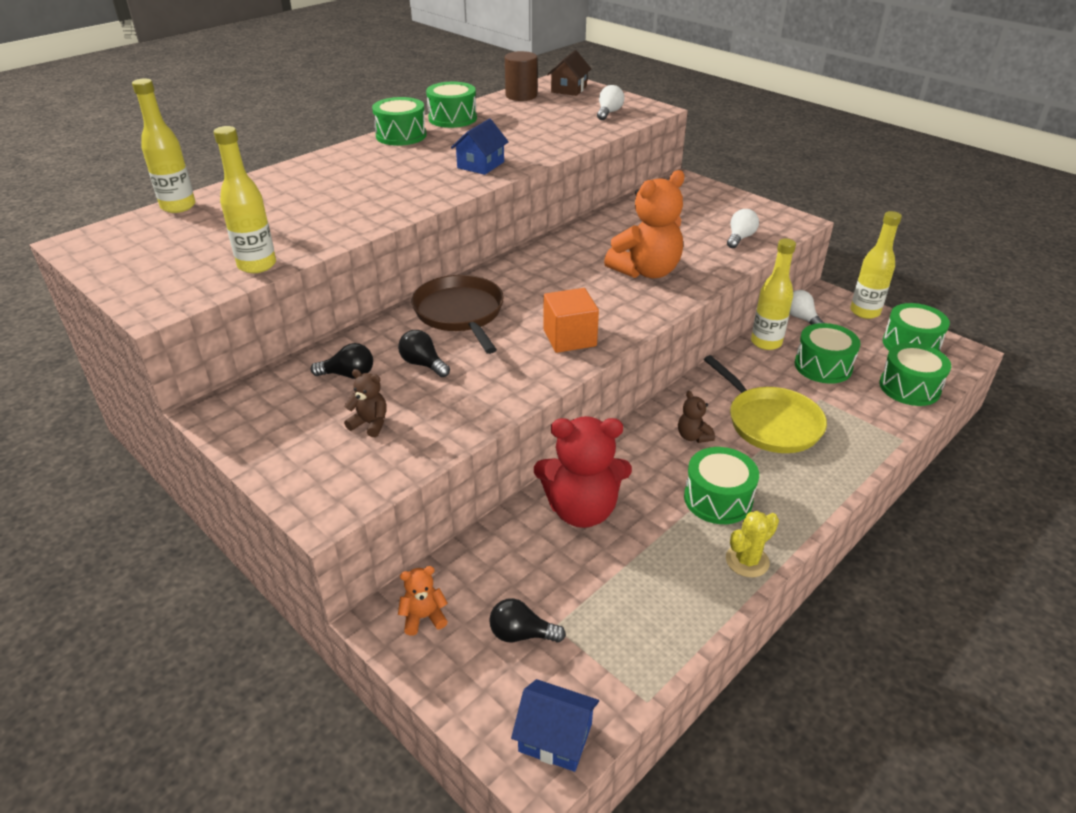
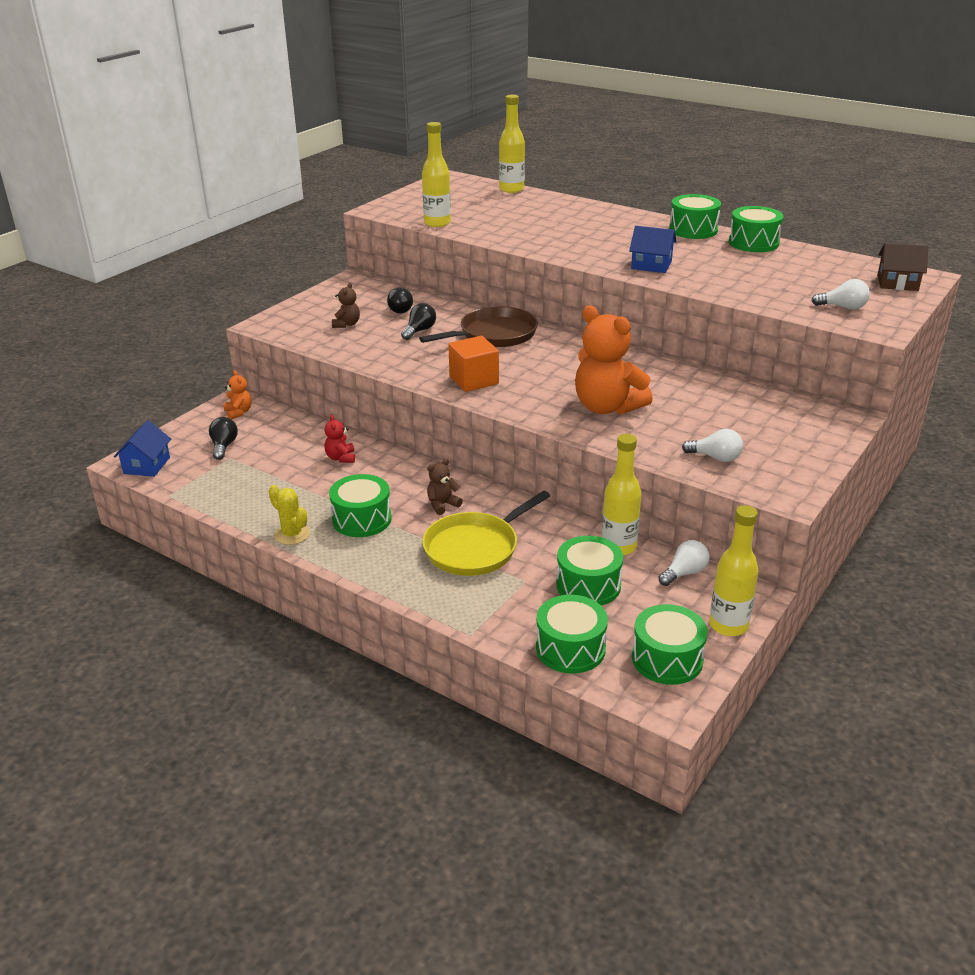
camera: 80 degrees right, 5 degrees down
(521, 95) = (850, 263): brown cylinder -> none
(581, 510) = (341, 458): red teddy bear -> red teddy bear, size x0.45

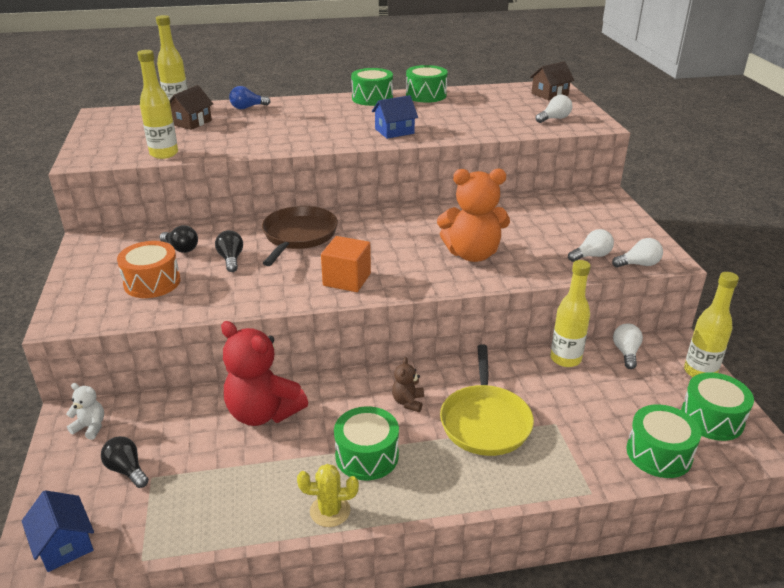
camera: 45 degrees left, 0 degrees up
(238, 412) = (90, 427): orange teddy bear -> white teddy bear
(341, 458) = (263, 413): red teddy bear -> red teddy bear, size x2.22
(346, 324) = (152, 282): brown teddy bear -> orange drum
(500, 204) = (191, 122): none -> brown house
(566, 205) = (247, 107): none -> blue light bulb
(588, 585) = (594, 399): green drum -> none
(749, 485) = (638, 264): none -> white light bulb

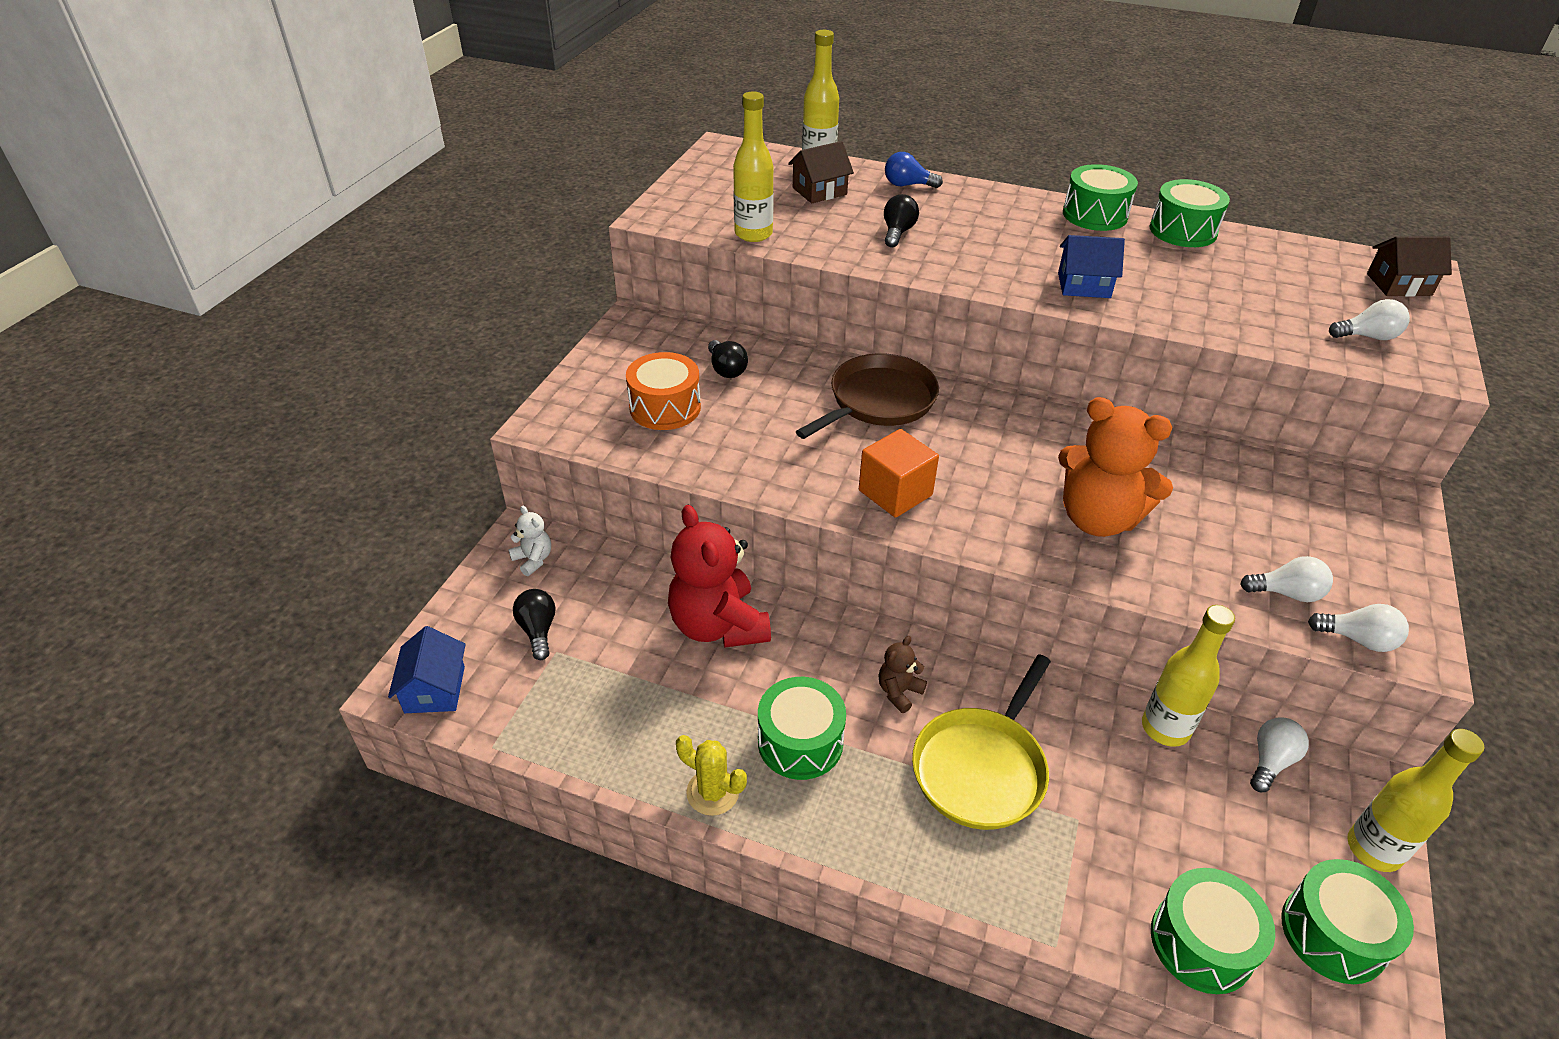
camera: 30 degrees right, 10 degrees up
(231, 259) = (773, 407): black light bulb -> black light bulb (897, 233)

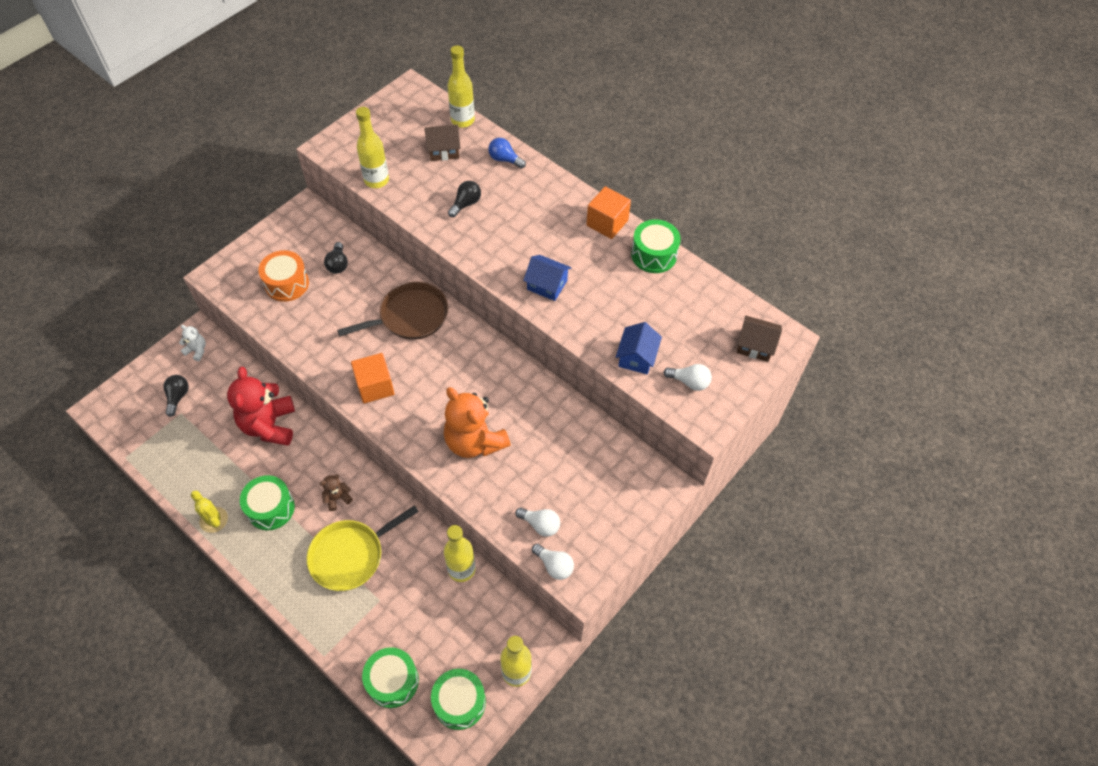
camera: 20 degrees right, 15 degrees up
(435, 689) = (113, 415): blue house -> blue house (636, 357)
(533, 559) = (197, 350): white teddy bear -> white teddy bear turned 45 degrees counterclockwise
(1095, 215) = (607, 223): green drum -> orange cube
(1270, 761) = (503, 607): white light bulb -> none

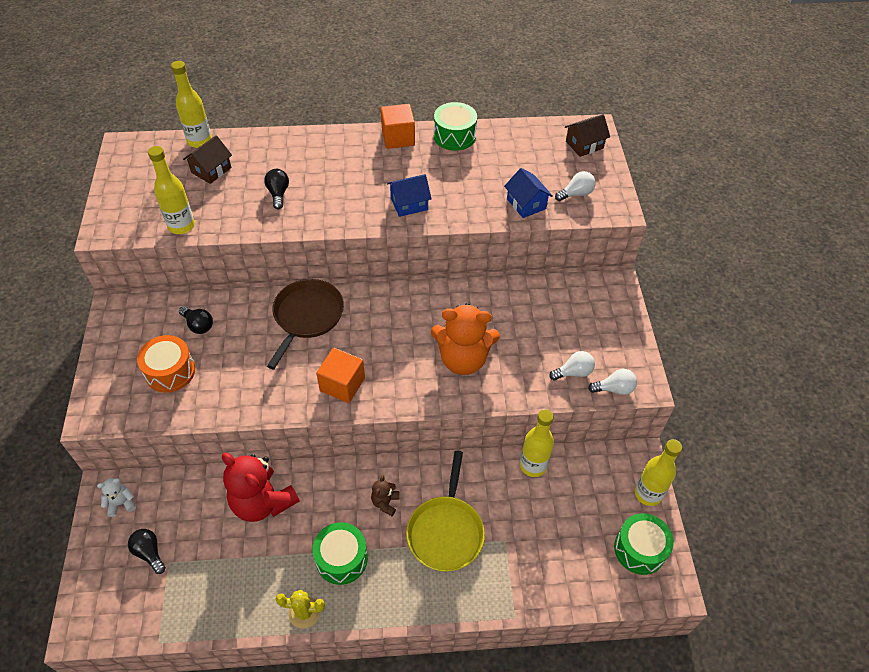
camera: 45 degrees left, 5 degrees down
(392, 681) = (582, 583): green drum -> none
(504, 159) = (269, 146): blue light bulb -> none

